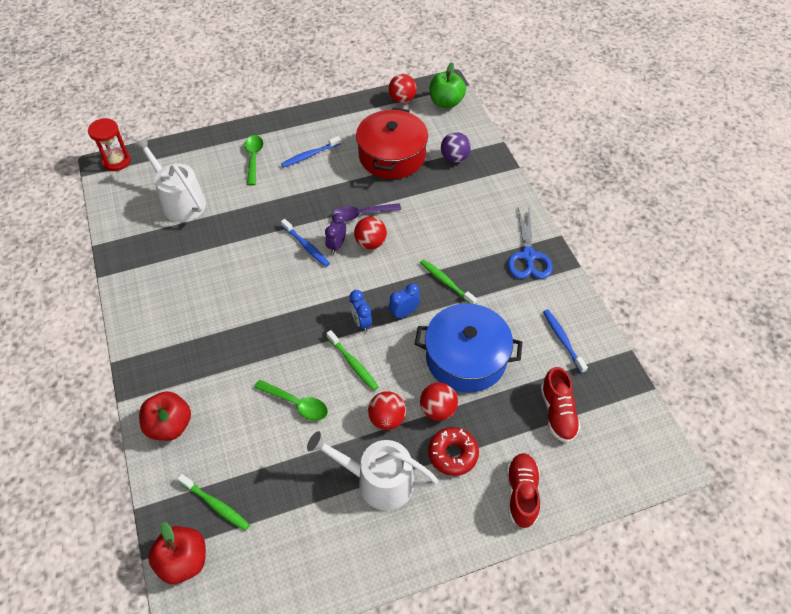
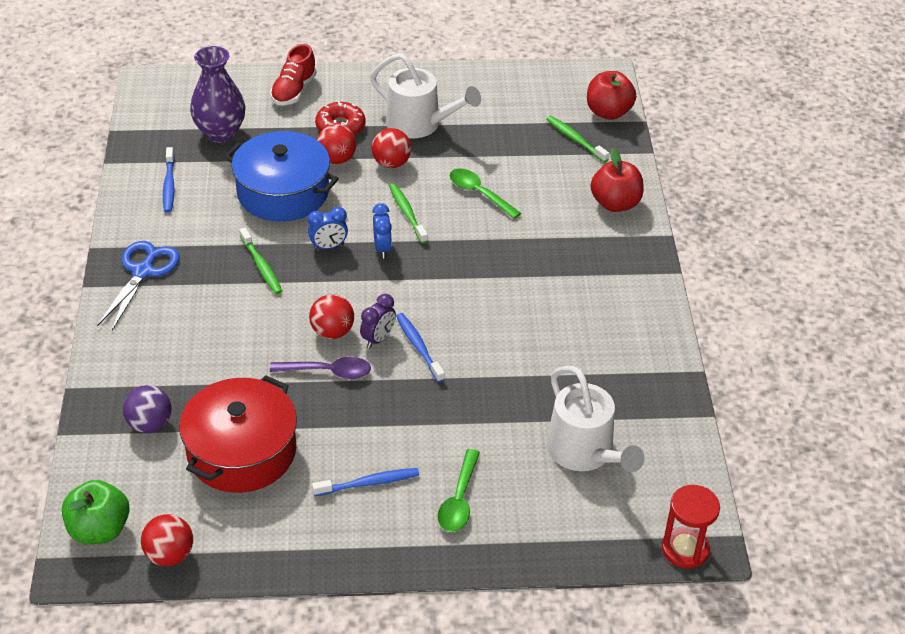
camera: 165 degrees left, 10 degrees down
(557, 413) = (220, 133): red shoe -> purple vase

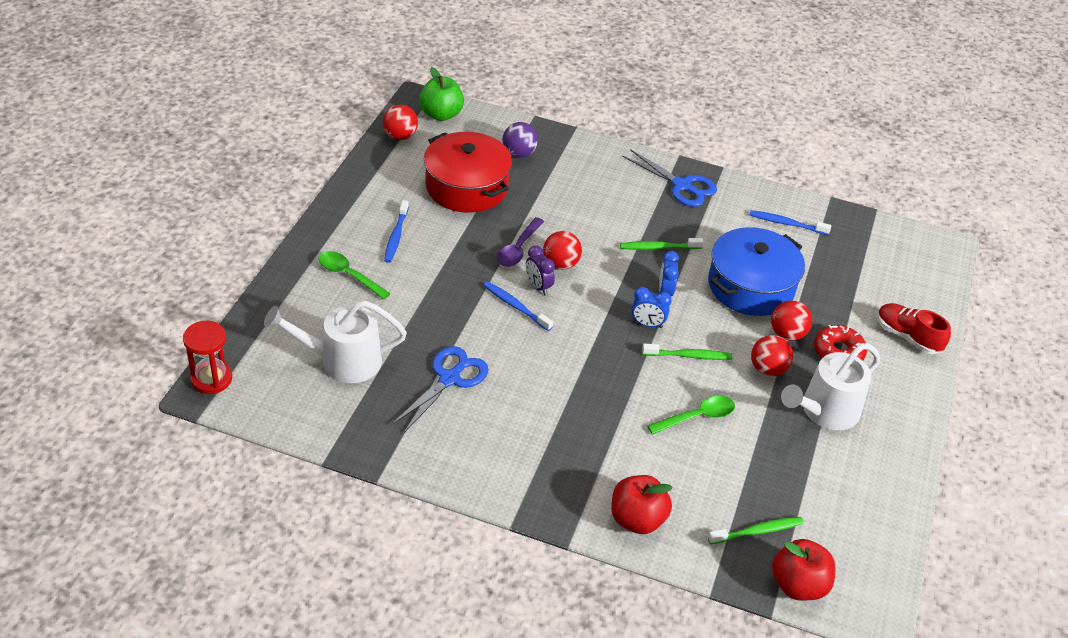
camera: 110 degrees right, 0 degrees up
(220, 133) = (852, 271): purple vase -> none
(418, 347) = (515, 306): blue toothbrush -> blue toothbrush turned 135 degrees counterclockwise
(549, 363) = (450, 378): none -> blue scissors

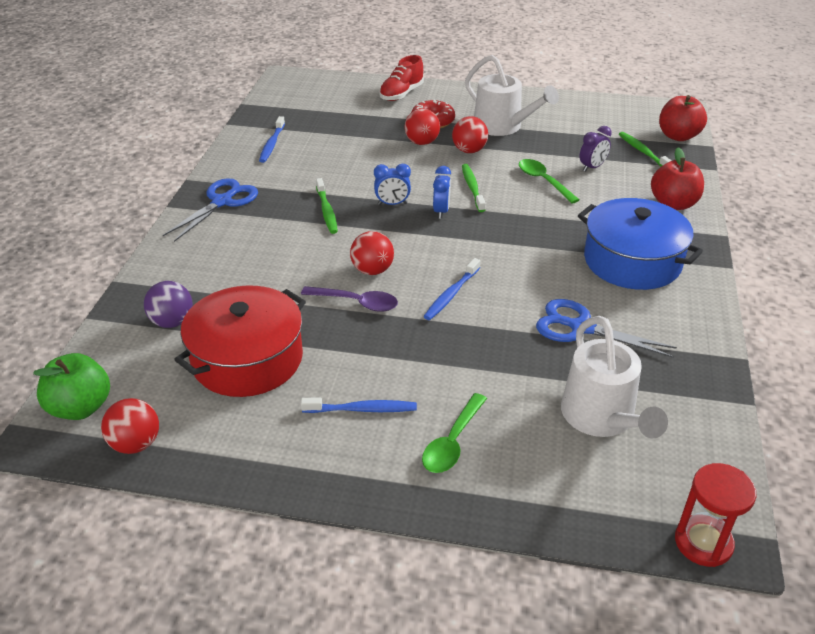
camera: 95 degrees left, 5 degrees down
(538, 286) = (414, 282): purple clock -> purple clock (592, 167)
(751, 286) = (366, 160): blue pot -> blue pot (632, 261)

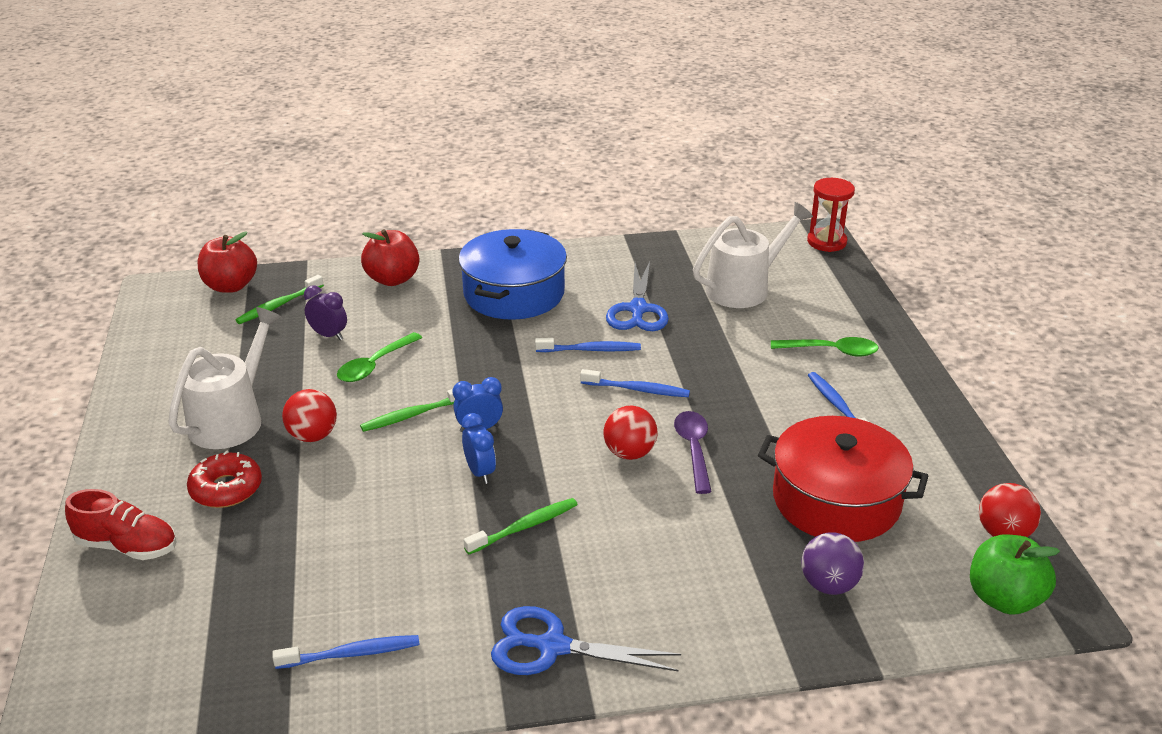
camera: 110 degrees left, 5 degrees down
(422, 142) = (300, 484): red ball -> none
(522, 283) = (590, 350): none -> blue toothbrush

